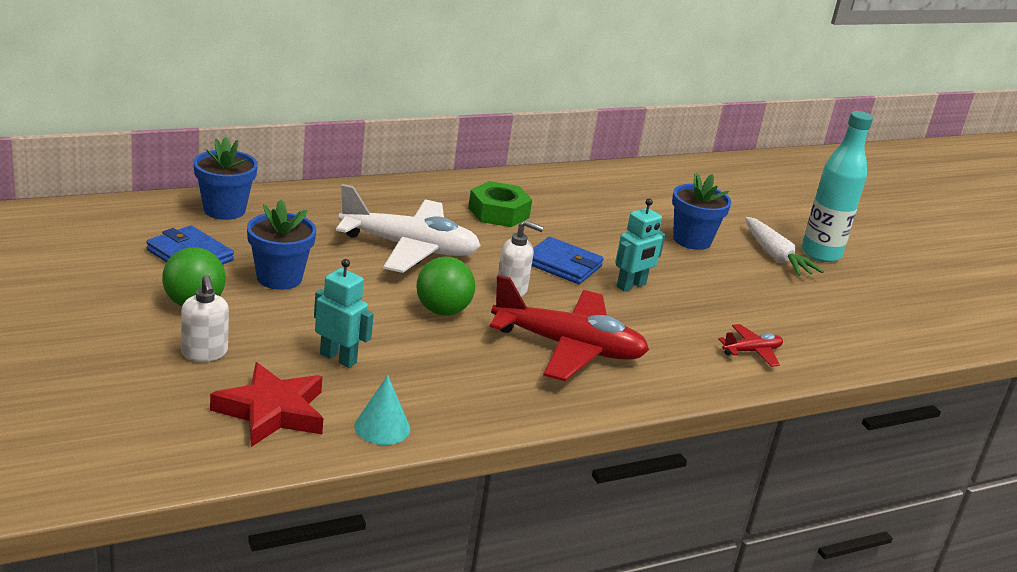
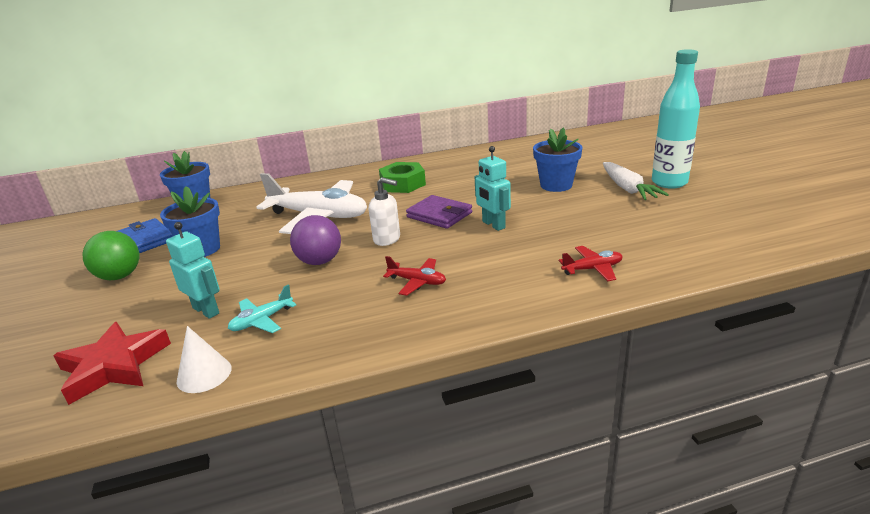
camera: 15 degrees right, 0 degrees up
(204, 353) = (97, 316): white soap dispenser -> none
(382, 427) = (204, 374): turquoise cone -> white cone
(412, 376) = (262, 321): none -> turquoise plane
(442, 311) = (319, 261): green ball -> purple ball
(563, 265) = (439, 215): blue wallet -> purple wallet
(568, 347) = (417, 282): red plane -> red plane, size x0.45
(631, 286) = (493, 225): turquoise robot -> turquoise robot turned 90 degrees clockwise

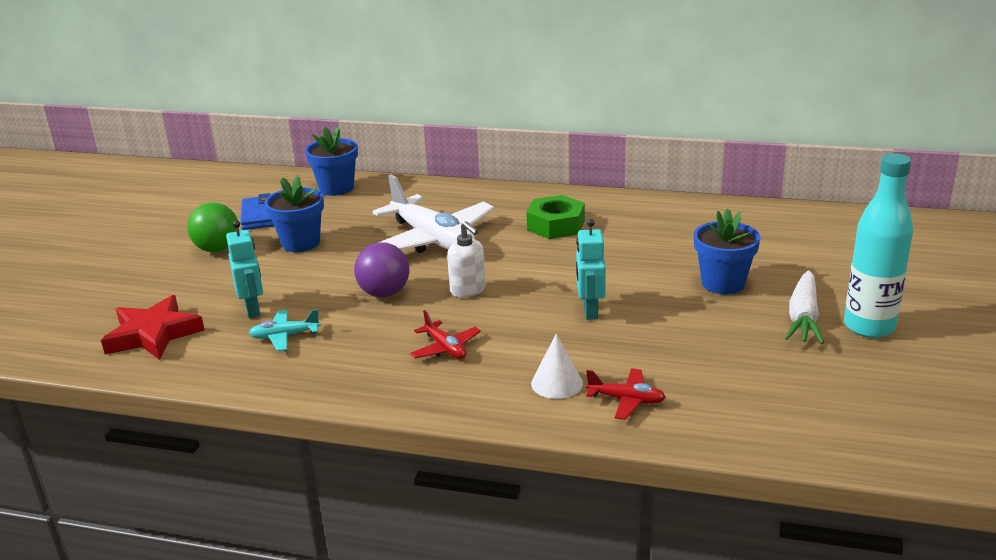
camera: 30 degrees right, 0 degrees up
(204, 374) = (205, 367): white cone -> white cone (557, 383)
(439, 215) = (549, 279): purple wallet -> none

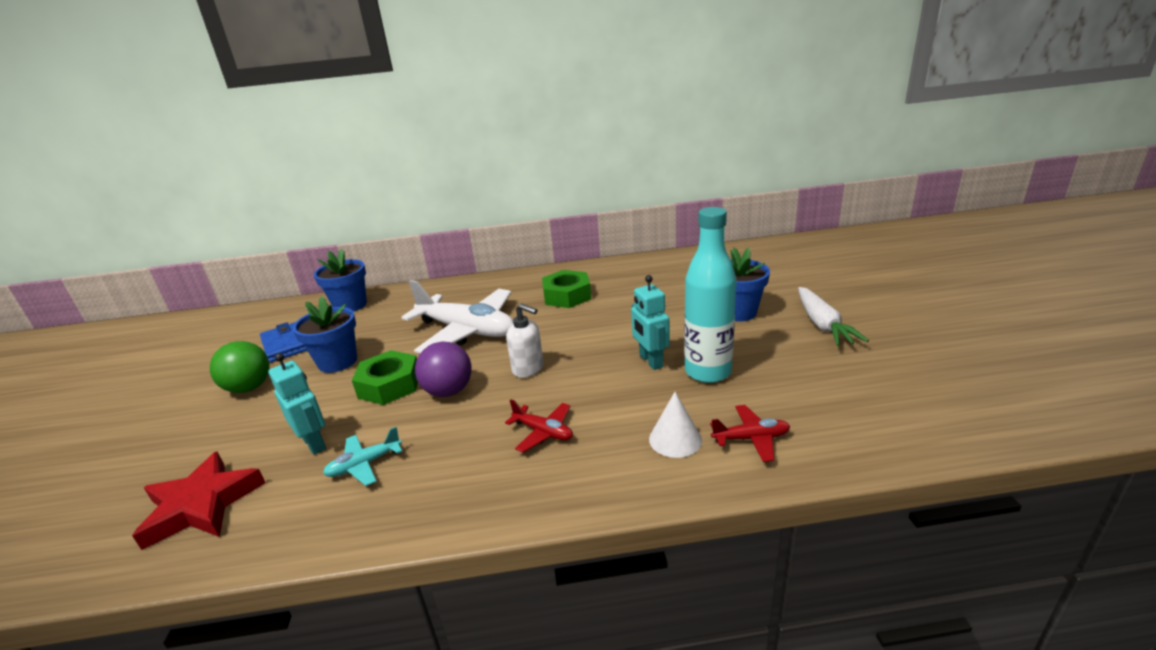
camera: 20 degrees left, 0 degrees up
(336, 275) = (389, 385): none -> green nut
(869, 327) = (876, 320): turquoise bottle -> turquoise bottle (707, 372)

